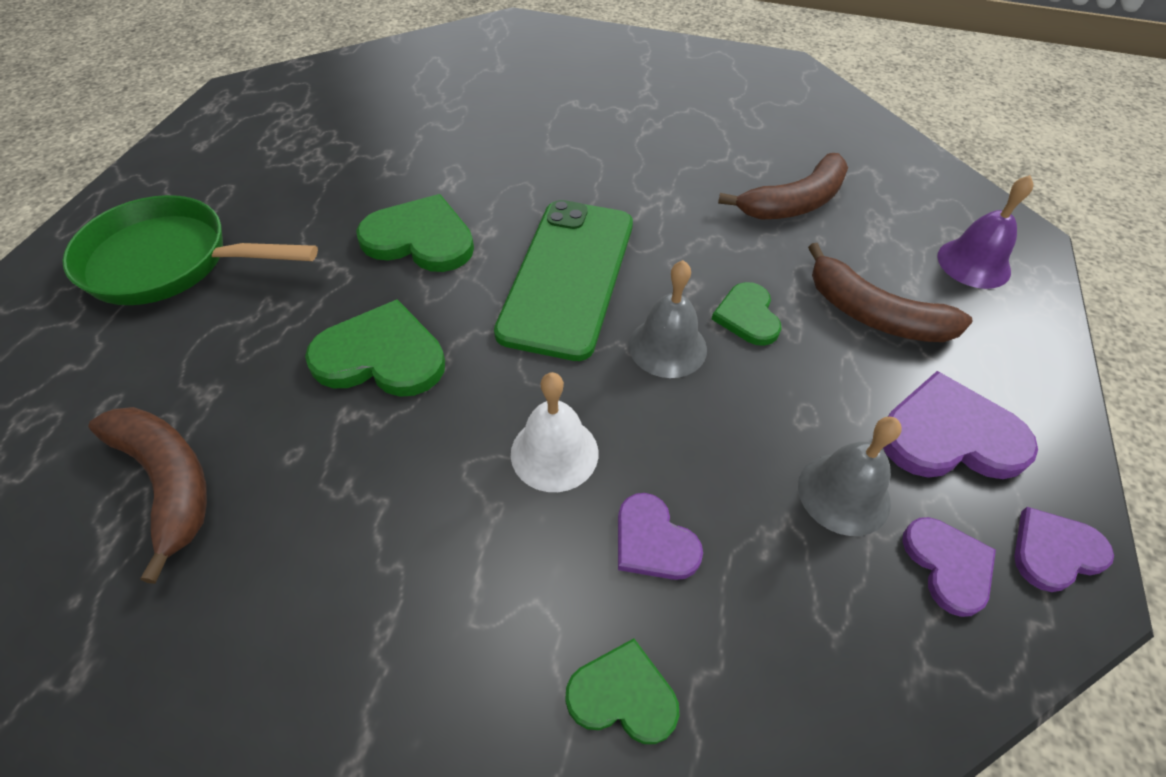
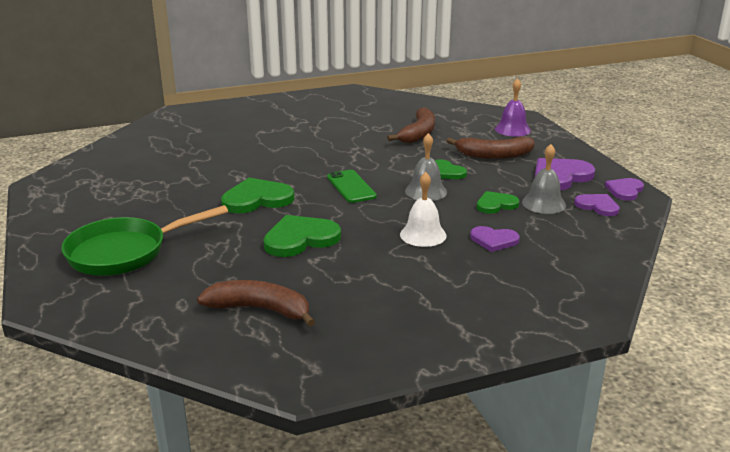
camera: 35 degrees left, 25 degrees down
(568, 277) = (351, 187): green phone -> green phone, size x0.56
(623, 695) = (534, 276): green heart -> green heart (496, 204)

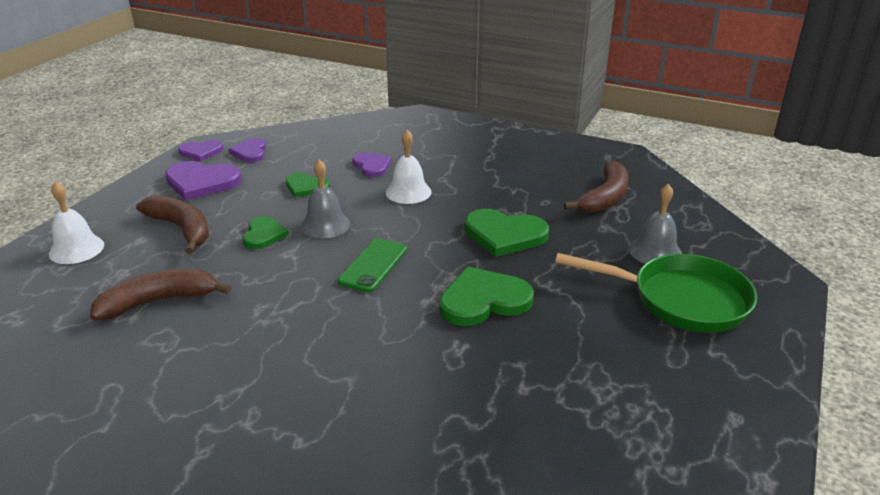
camera: 135 degrees left, 5 degrees up
(257, 199) = (483, 300): green heart -> green heart turned 135 degrees clockwise
(260, 309) = (605, 198): brown banana -> brown banana turned 120 degrees counterclockwise
(512, 129) = (76, 249): purple bell -> white bell
(543, 203) = (275, 171): grey bell -> grey bell (655, 251)

